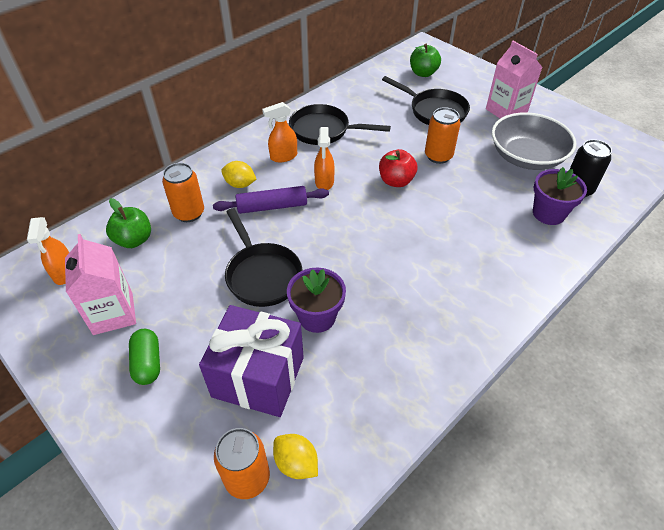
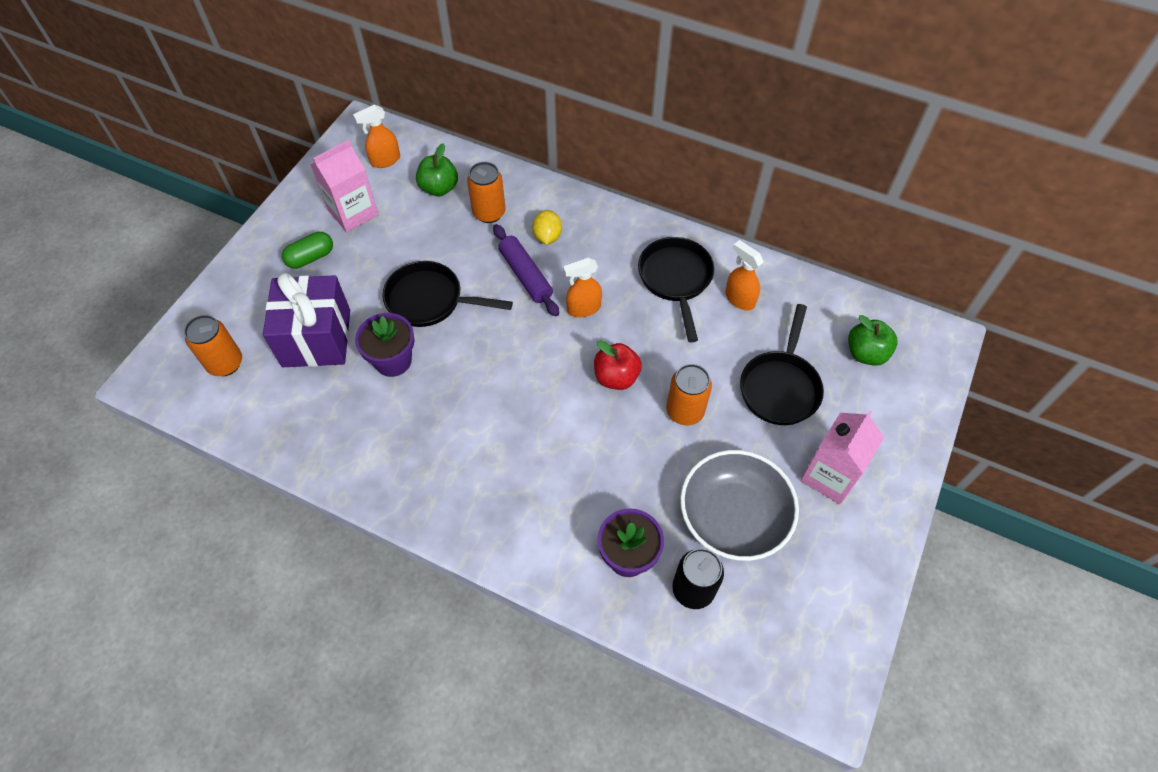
camera: 70 degrees right, 10 degrees up
(262, 275) = (430, 300): black pan -> black pan turned 60 degrees clockwise
(283, 157) = (609, 257): orange spray bottle -> orange spray bottle (739, 299)
(296, 463) = (243, 392): yellow lemon -> none

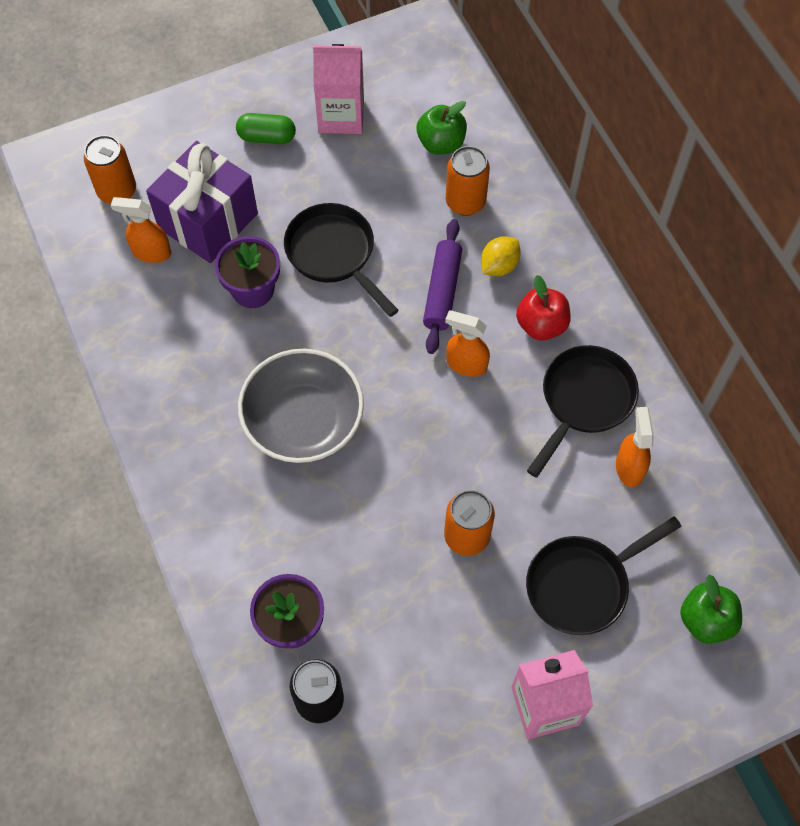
camera: 40 degrees right, 5 degrees up
(385, 160) = (416, 79): orange spray bottle -> orange spray bottle (151, 252)
(616, 377) = (434, 454): red apple -> red apple (541, 325)
(733, 516) = (417, 667): grey bowl -> grey bowl (303, 420)

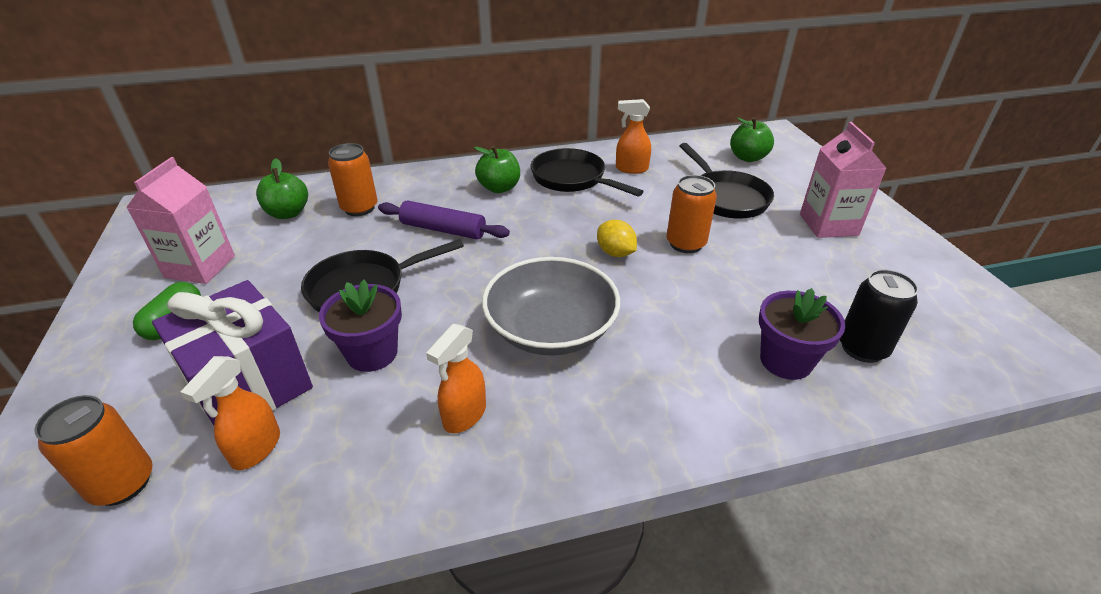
camera: 80 degrees left, 25 degrees down
(466, 364) = (521, 226): orange spray bottle -> orange spray bottle (464, 415)
(499, 266) = (434, 200): yellow lemon -> yellow lemon (615, 253)
(541, 325) = (499, 188): red apple -> green apple

